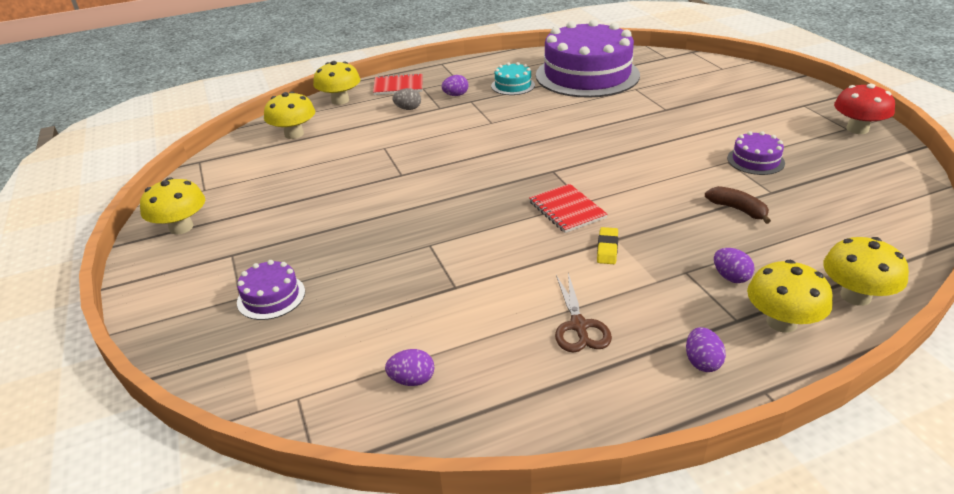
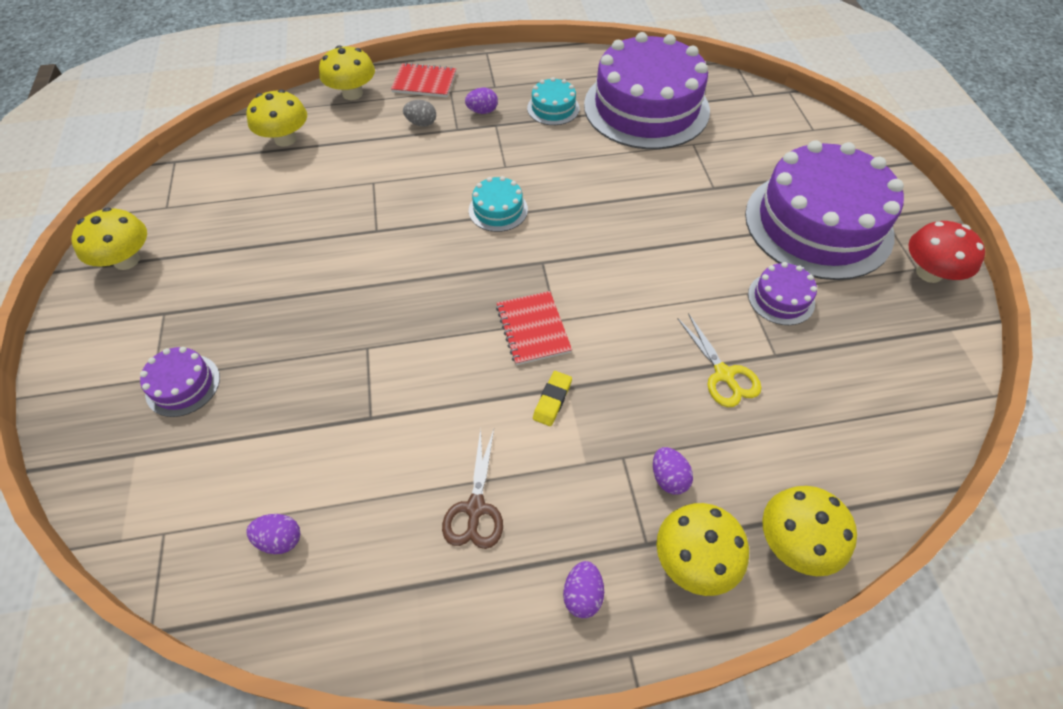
camera: 10 degrees right, 20 degrees up
(499, 147) = (498, 210): none -> turquoise cake
(737, 210) = (723, 374): brown banana -> yellow scissors
(758, 116) = (818, 224): none -> purple cake

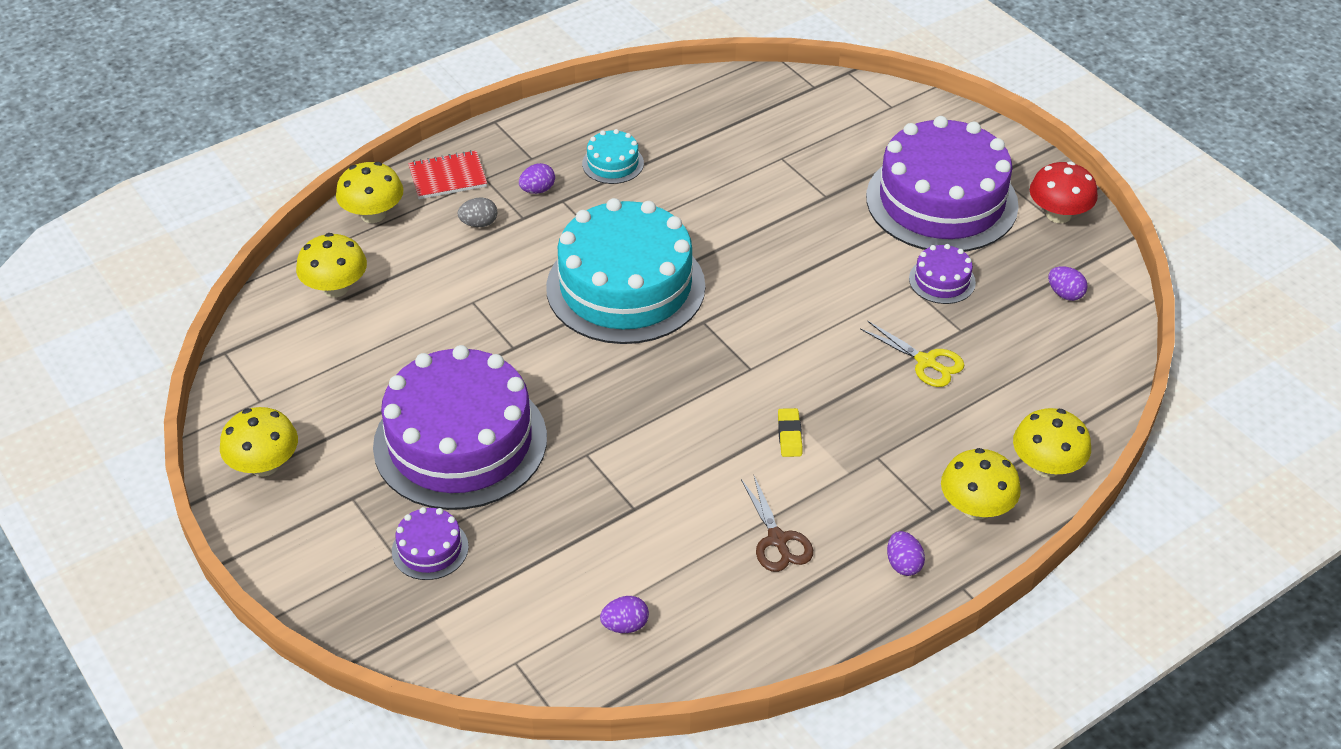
camera: 25 degrees left, 10 degrees down
(498, 210) = (625, 287): turquoise cake -> turquoise cake, size x2.39
(533, 329) = (733, 383): red notebook -> none
(646, 107) = (711, 133): purple cake -> purple cake (460, 442)
(668, 478) = (924, 458): purple egg -> purple egg (1065, 294)

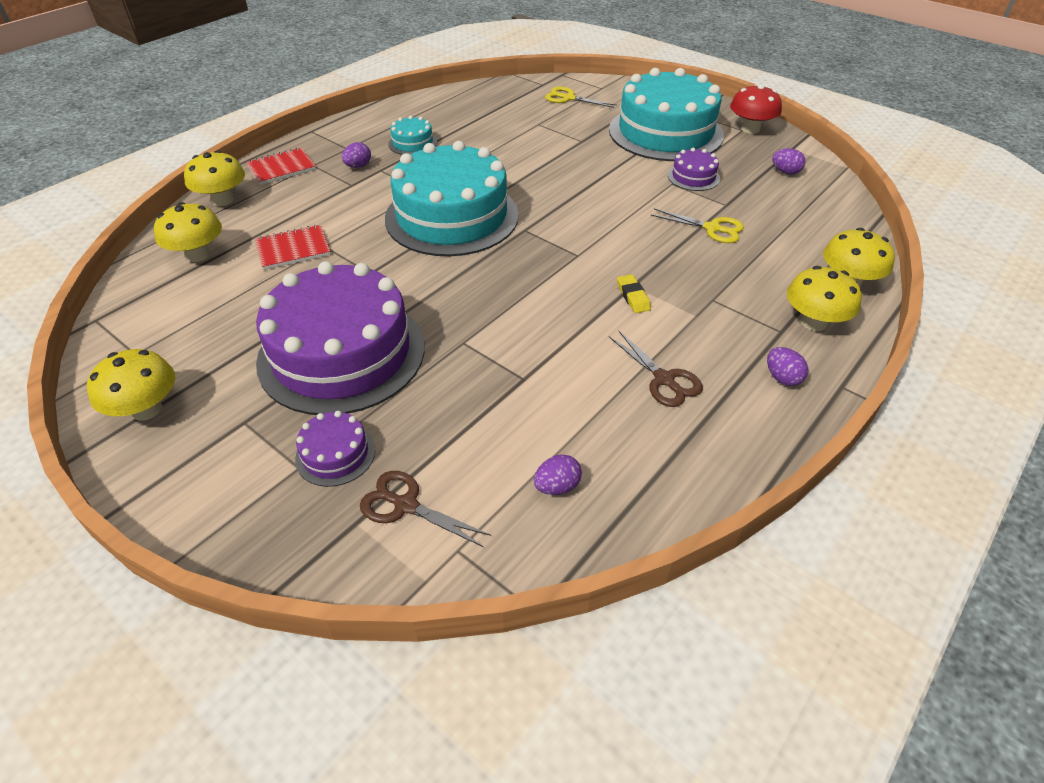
camera: 15 degrees left, 0 degrees up
(438, 300) = (293, 249): none -> red notebook
(479, 223) = (316, 193): grey egg -> none
(481, 612) = (406, 505): none -> brown scissors
(839, 119) = (569, 98): none -> yellow scissors
(941, 201) = (665, 132): purple cake -> turquoise cake

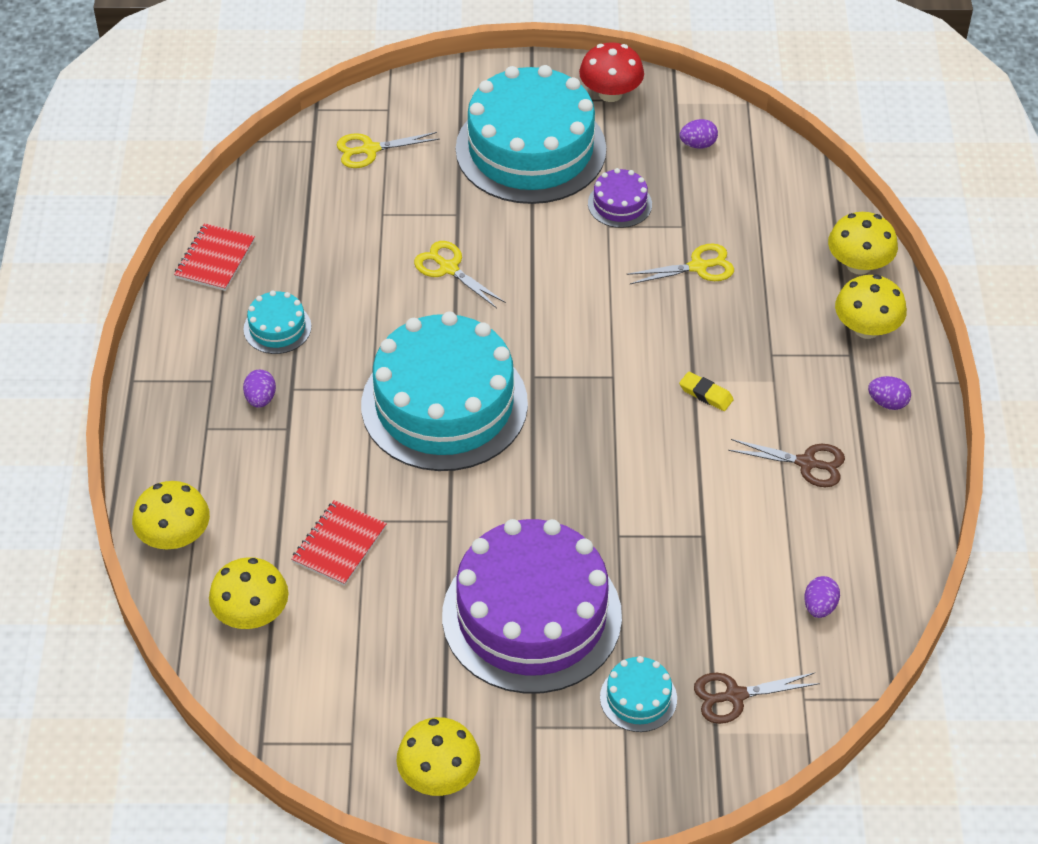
camera: 40 degrees left, 5 degrees up
(281, 168) = (177, 454): red notebook -> red notebook (215, 259)
(335, 454) = (638, 698): purple cake -> turquoise cake
(543, 160) = (449, 268): none -> yellow scissors

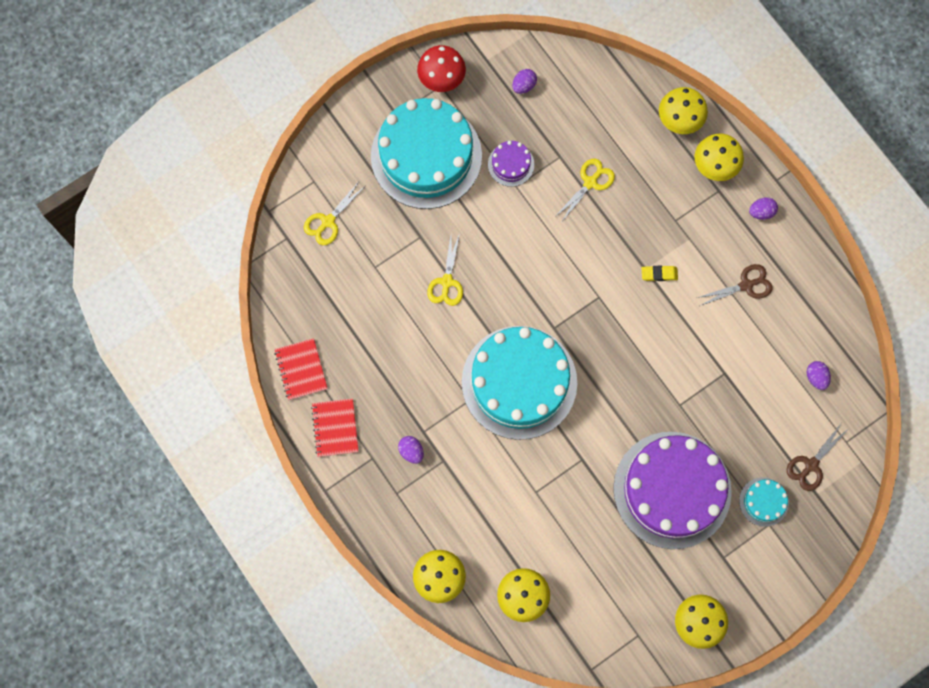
camera: 35 degrees left, 25 degrees up
(277, 328) = (380, 394): turquoise cake -> none
(339, 544) = (534, 518): red notebook -> red notebook (335, 428)
(449, 268) = (447, 282): yellow scissors -> yellow scissors turned 90 degrees counterclockwise

